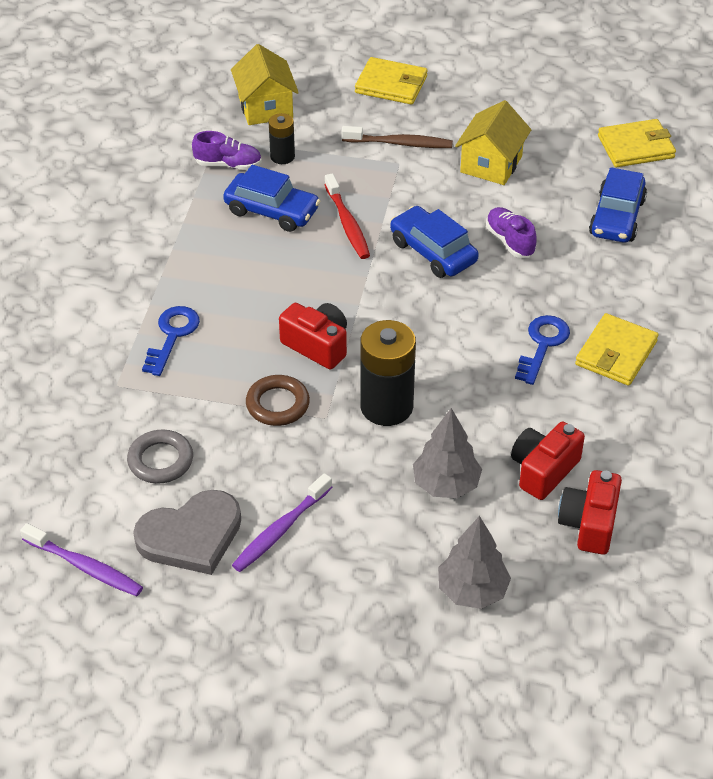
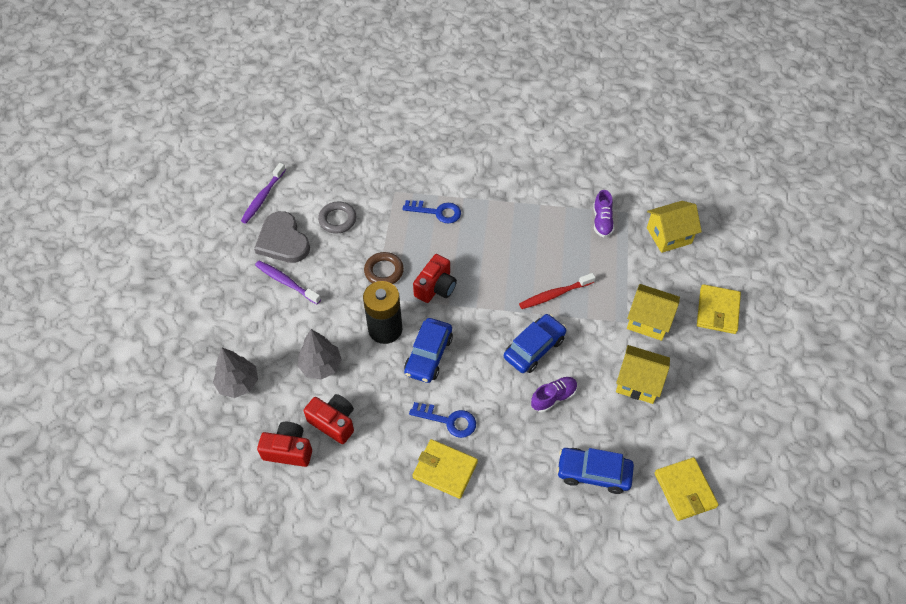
camera: 85 degrees right, 10 degrees up
(272, 211) = (559, 250): blue car -> blue car (428, 355)
(282, 156) = (617, 251): black battery -> none
(399, 143) = (648, 321): brown toothbrush -> yellow house

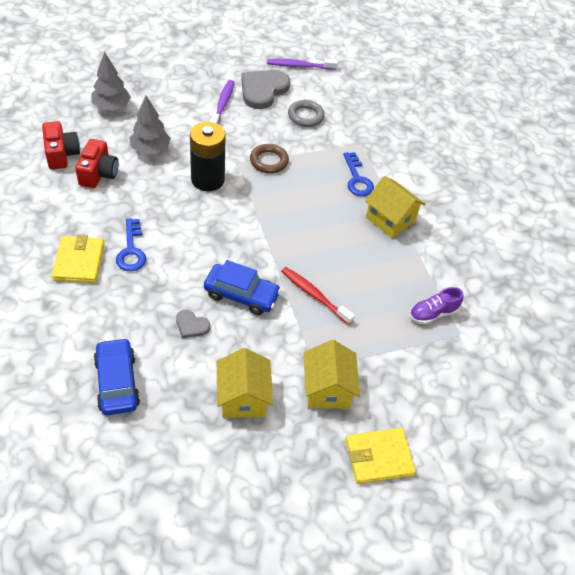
camera: 60 degrees right, 5 degrees down
(428, 355) = (195, 217): blue car -> none
(436, 287) = (271, 201): red camera -> none
(553, 397) = (191, 325): purple shoe -> grey heart
(669, 235) = (454, 382): yellow house -> yellow house (390, 219)
(685, 490) = (127, 475): yellow wallet -> none

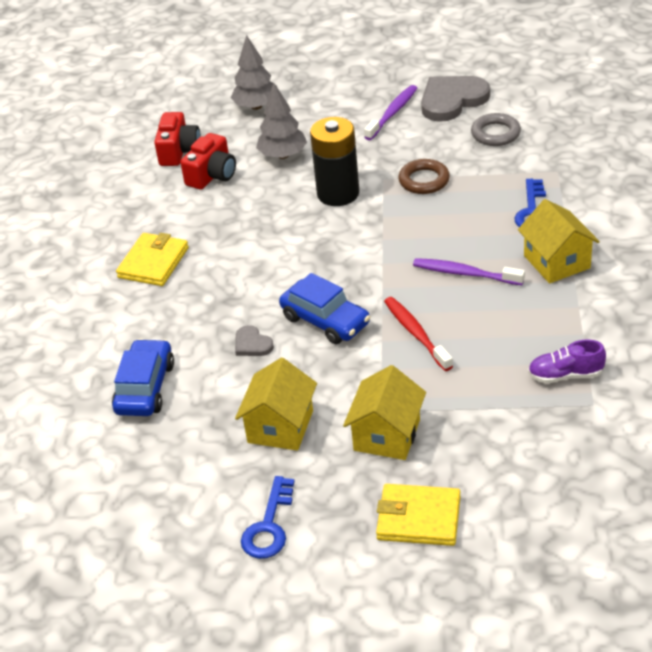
camera: 30 degrees right, 10 degrees down
(131, 250) = (216, 258): blue key -> blue key (269, 526)
(299, 66) = (514, 75): purple toothbrush -> purple toothbrush (465, 273)

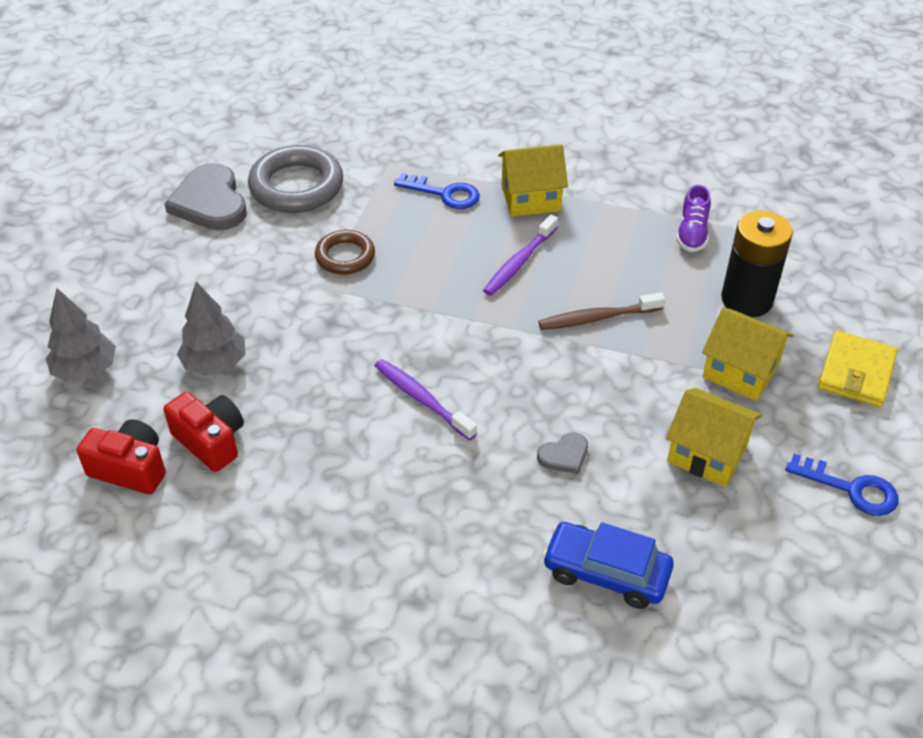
camera: 80 degrees left, 5 degrees up
(153, 263) = (364, 532): yellow wallet -> none
(325, 320) = (549, 384): blue car -> none
(338, 193) = (325, 329): black battery -> black battery (746, 299)
(392, 113) = (198, 253): purple toothbrush -> purple toothbrush (422, 399)
(416, 333) = (597, 318): red toothbrush -> brown toothbrush
(495, 133) = (296, 186): grey ring -> grey ring, size x1.67

